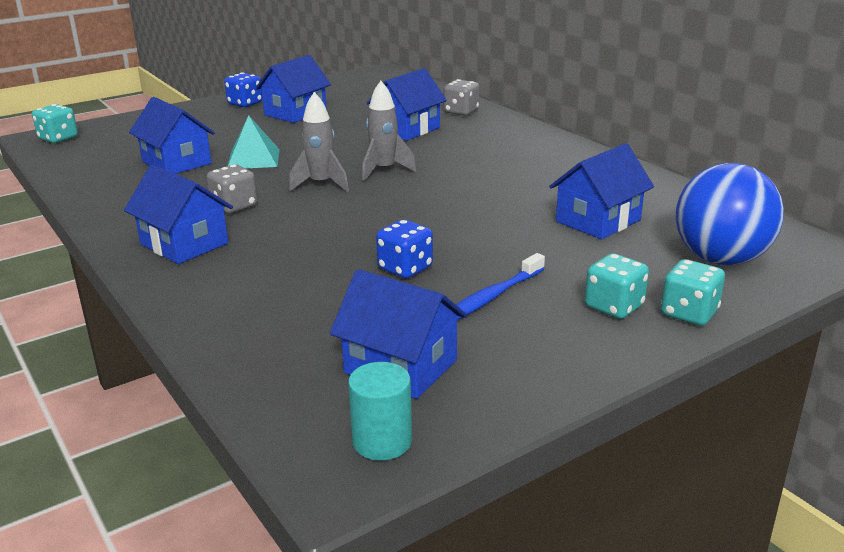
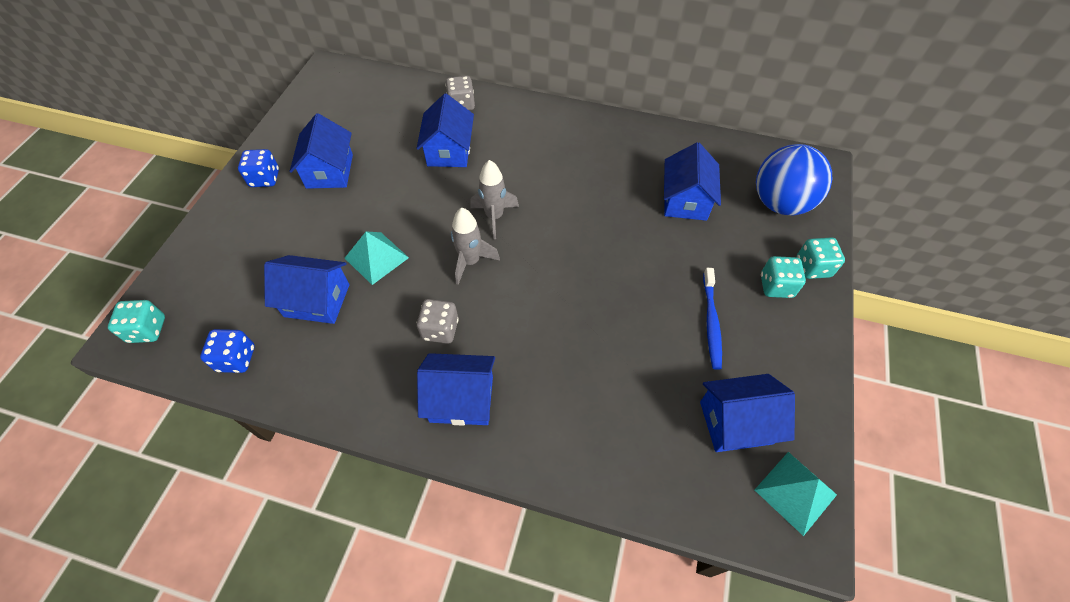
camera: 40 degrees left, 30 degrees up
(382, 441) = (795, 492): turquoise cylinder -> turquoise pyramid
(405, 268) = (635, 325): blue dice -> blue dice (236, 359)

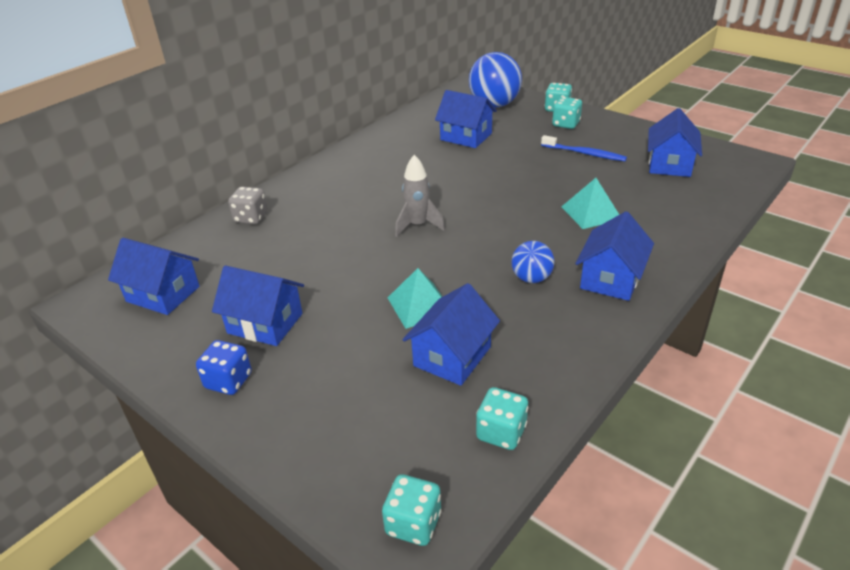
camera: 65 degrees left, 20 degrees down
(236, 359) = (501, 432): blue dice -> turquoise dice
(440, 329) = (531, 278): grey dice -> blue ball
(449, 151) = (310, 236): blue house -> blue house (163, 294)
(470, 262) = (462, 248): grey rocket -> none
(795, 492) = (725, 157): turquoise pyramid -> turquoise pyramid (591, 213)

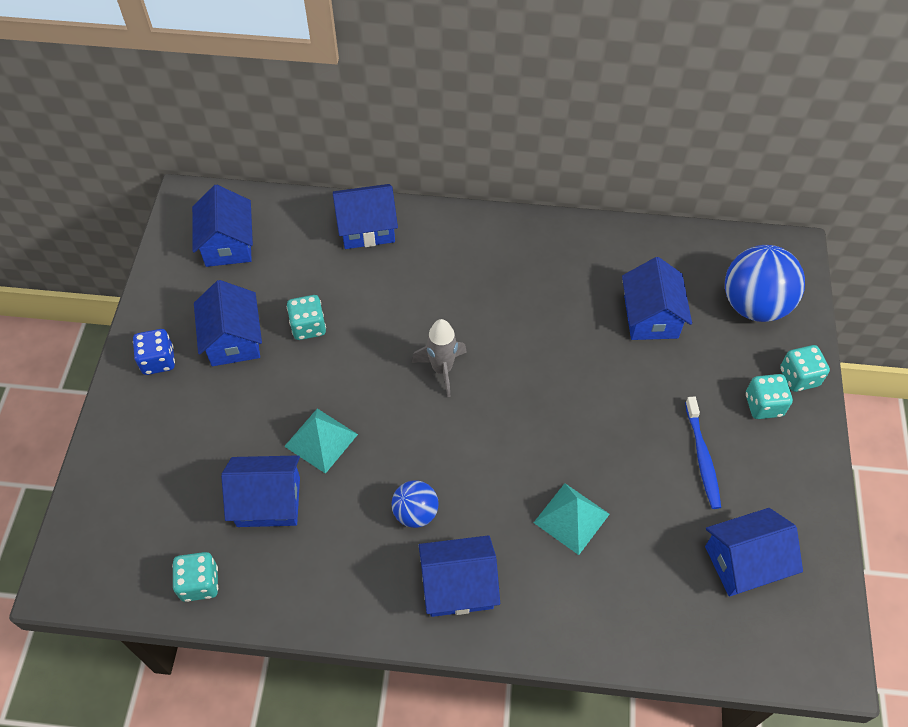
camera: 55 degrees right, 20 degrees up
(251, 218) = (367, 228): grey dice -> blue house
(413, 523) = (86, 567): turquoise dice -> turquoise dice (308, 327)

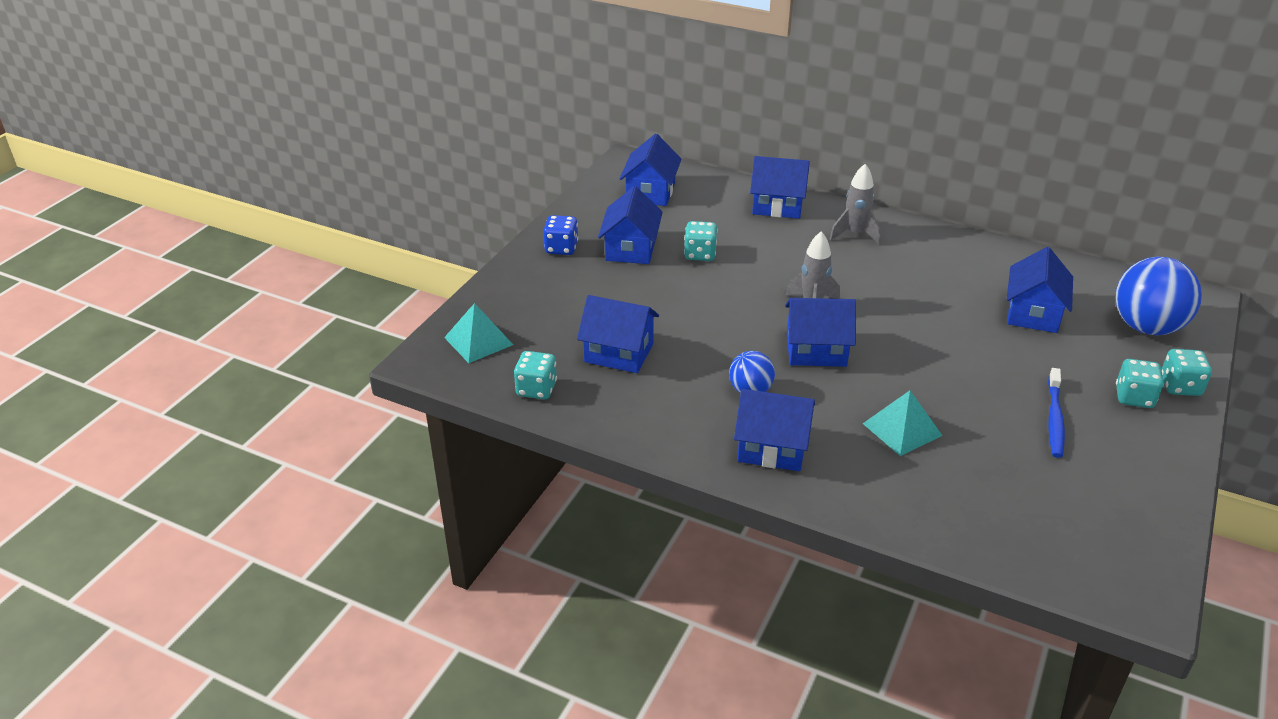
camera: 20 degrees right, 20 degrees down
(321, 440) = (682, 325): turquoise pyramid -> turquoise pyramid (478, 341)
(456, 250) = (855, 234): none -> grey rocket
(744, 562) = (1075, 503): blue house -> blue house (816, 350)

